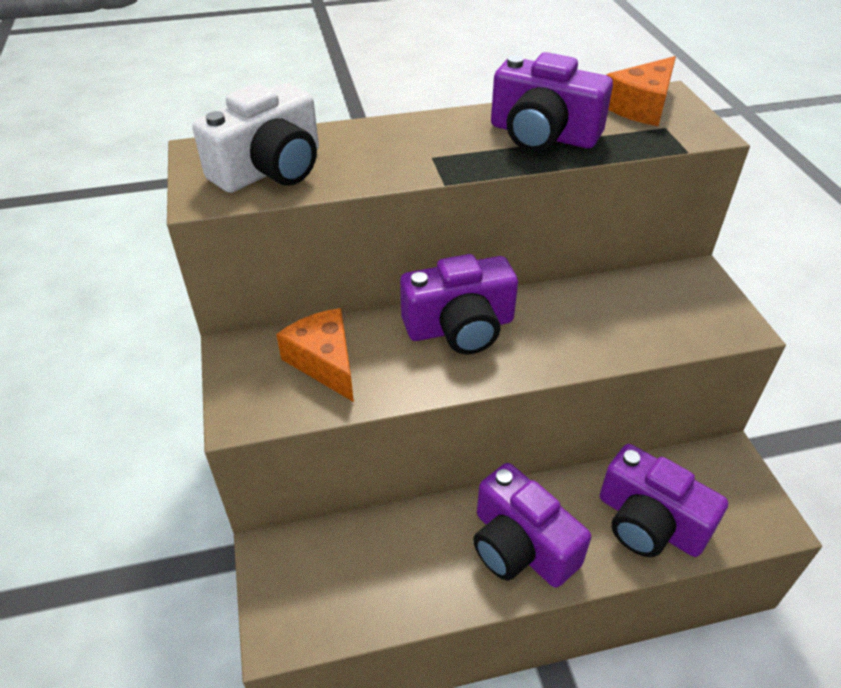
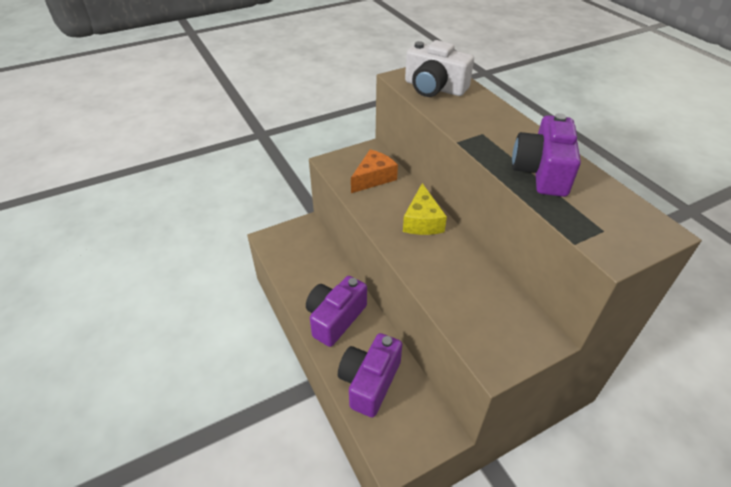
camera: 75 degrees right, 0 degrees up
(460, 327) = (422, 221): purple camera -> yellow cheese
(641, 106) = (626, 216): orange cheese -> none

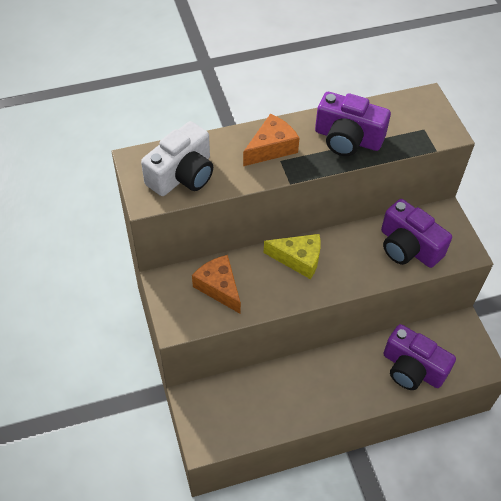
camera: 80 degrees left, 10 degrees up
(335, 318) = (337, 386): purple camera -> purple camera (408, 247)
(495, 127) = (271, 148): none -> orange cheese

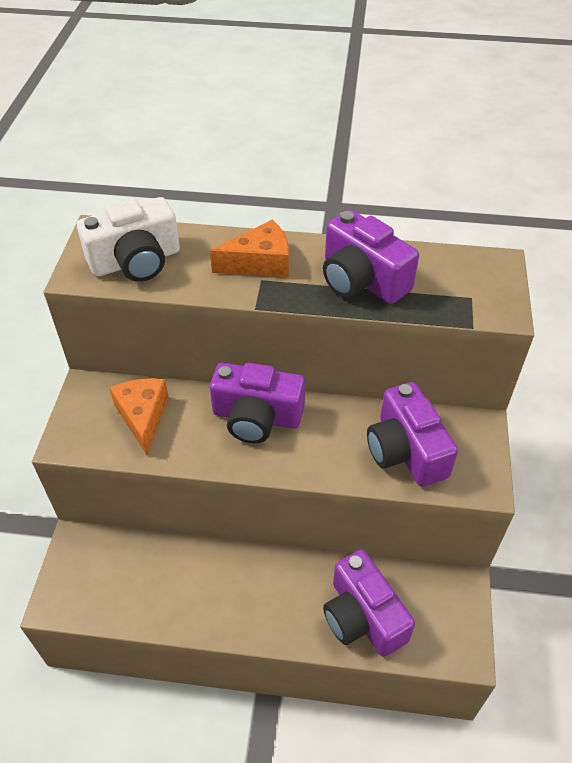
camera: 25 degrees right, 5 degrees down
(298, 259) = (256, 417): yellow cheese -> purple camera

